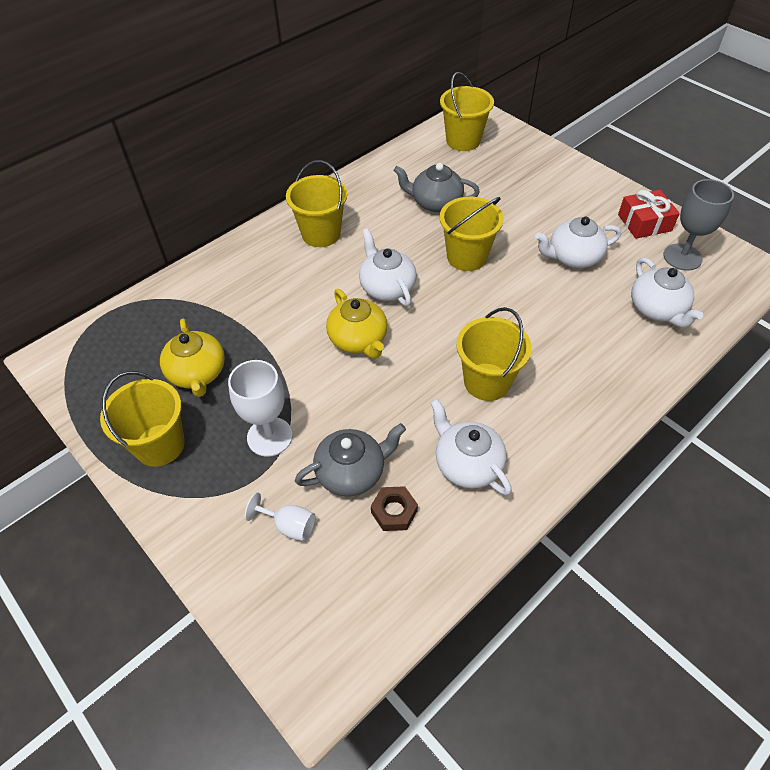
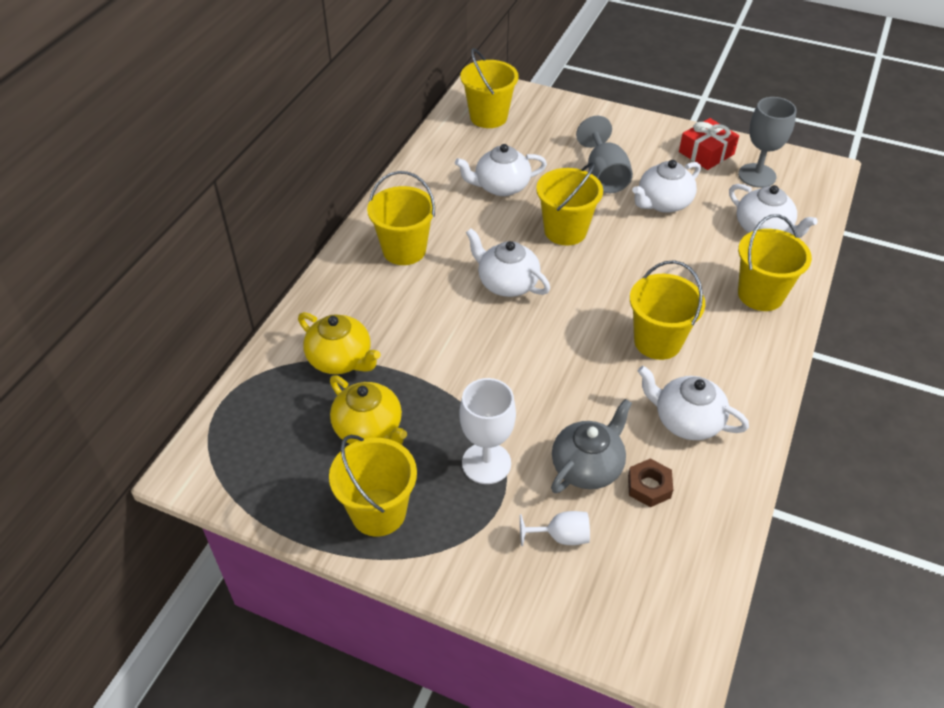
camera: 25 degrees left, 5 degrees down
(358, 340) = (512, 342): yellow teapot -> yellow teapot (341, 359)
(435, 203) = (501, 186): grey teapot -> white teapot
(533, 217) = (604, 175): none -> grey goblet
(614, 370) = (760, 294): none -> yellow bucket

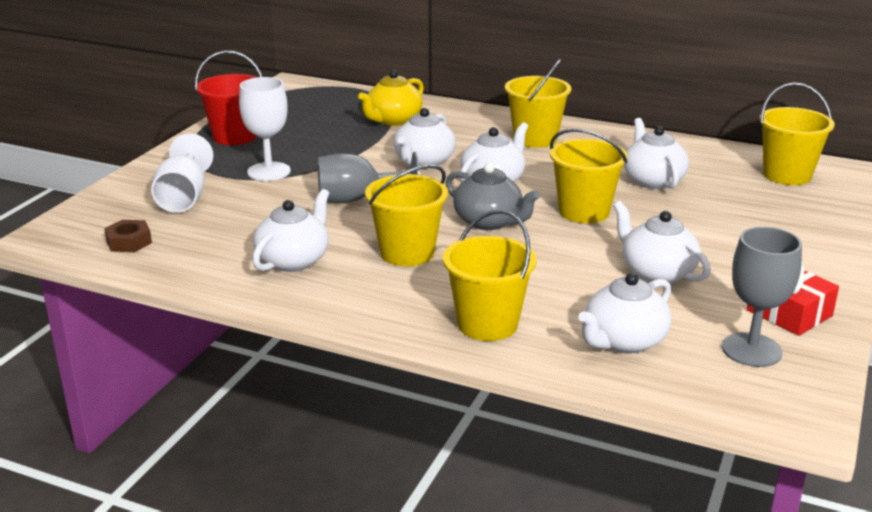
camera: 90 degrees right, 20 degrees down
(369, 429) = (316, 131): yellow teapot -> none
(378, 512) = (234, 136): yellow bucket -> red bucket
(460, 332) = (424, 162): none -> white teapot
(561, 536) = (183, 198): white goblet -> white goblet, size x1.69
(587, 466) = (252, 211): grey teapot -> grey teapot (489, 222)
(604, 175) = (699, 237): grey goblet -> grey goblet (357, 199)
(649, 486) = (220, 237): brown nut -> brown nut (129, 242)

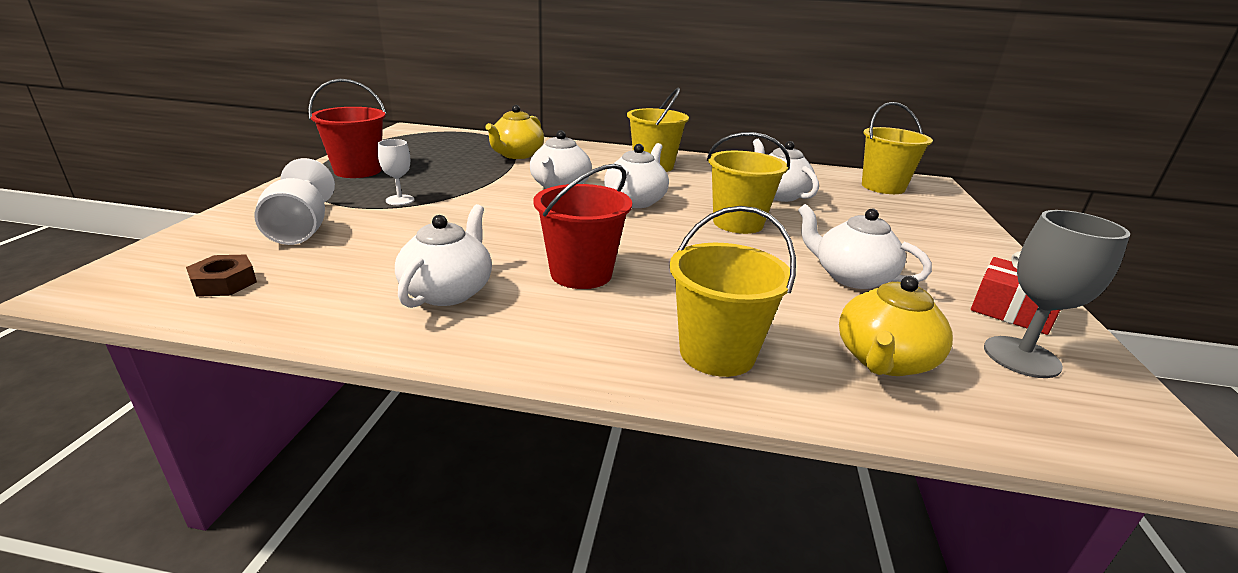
camera: 15 degrees left, 0 degrees up
(269, 172) = (400, 200): white goblet -> white goblet, size x0.59
(357, 199) = (504, 222): grey goblet -> none
(407, 253) = (581, 274): yellow bucket -> red bucket
(489, 222) = (653, 237): grey teapot -> none
(623, 341) = (884, 360): white teapot -> yellow teapot

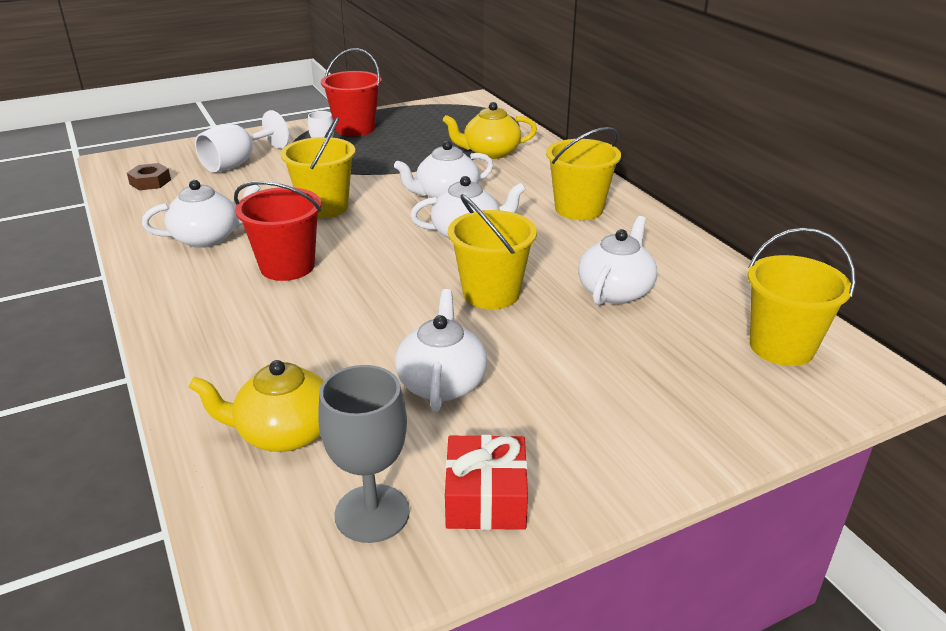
camera: 55 degrees right, 5 degrees up
(717, 353) = (222, 356): yellow bucket -> yellow bucket (324, 207)

